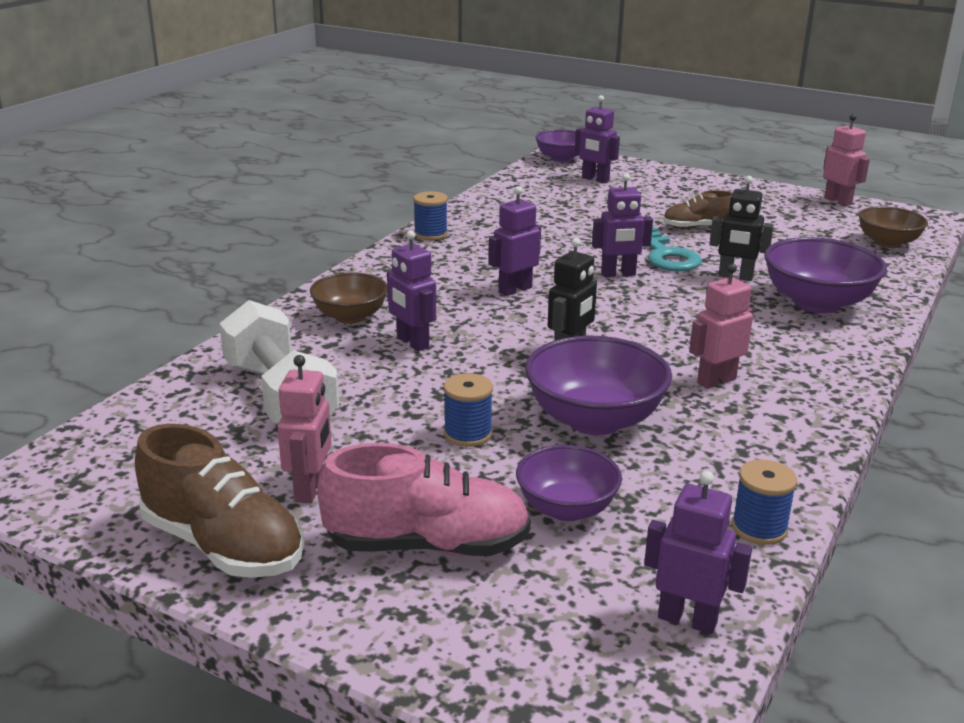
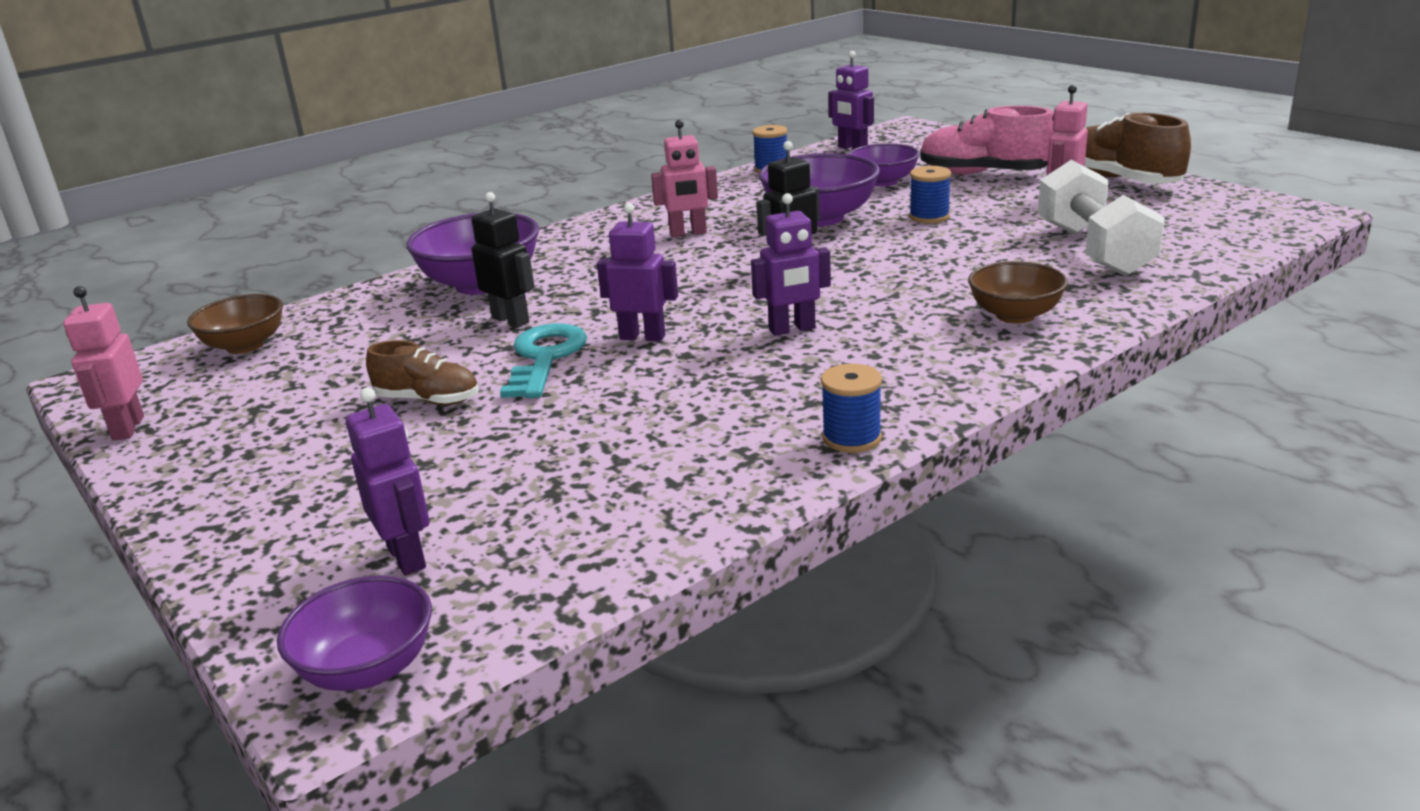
camera: 155 degrees left, 0 degrees up
(412, 343) = (949, 282): purple robot -> none

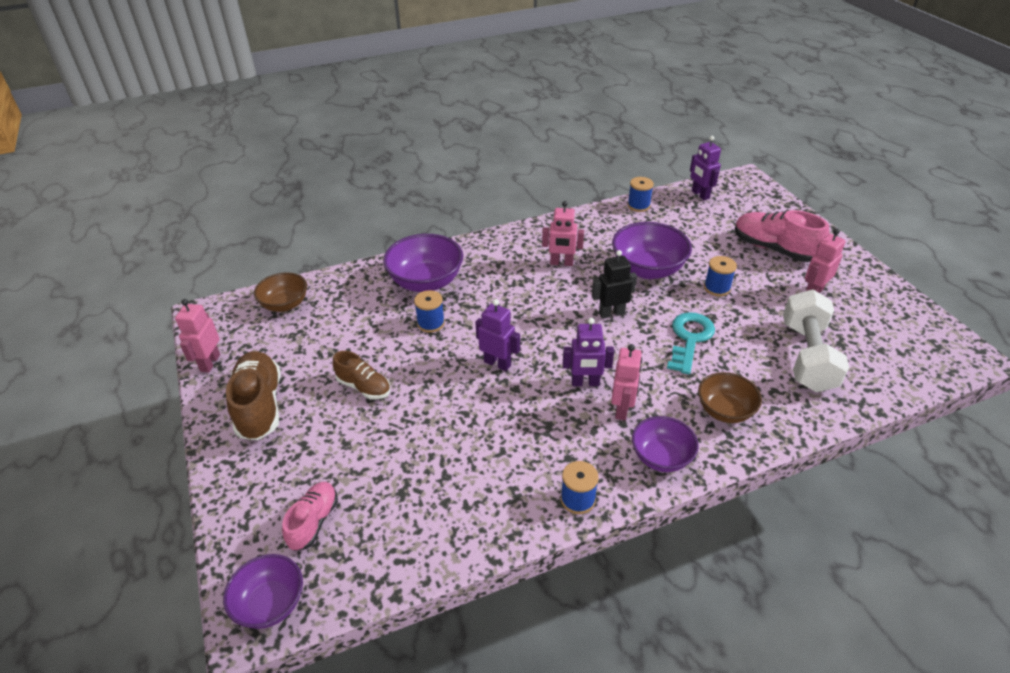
camera: 15 degrees right, 15 degrees up
(407, 557) = (313, 522): purple robot -> pink shoe
(511, 320) = (431, 323): black robot -> blue spool
(545, 357) = (437, 366): turquoise key -> turquoise key (690, 339)
(864, 342) = (622, 409): none -> pink robot
(883, 182) = (704, 239): purple bowl -> purple bowl (661, 457)
(1121, 180) = (863, 282): brown shoe -> brown shoe (259, 406)

